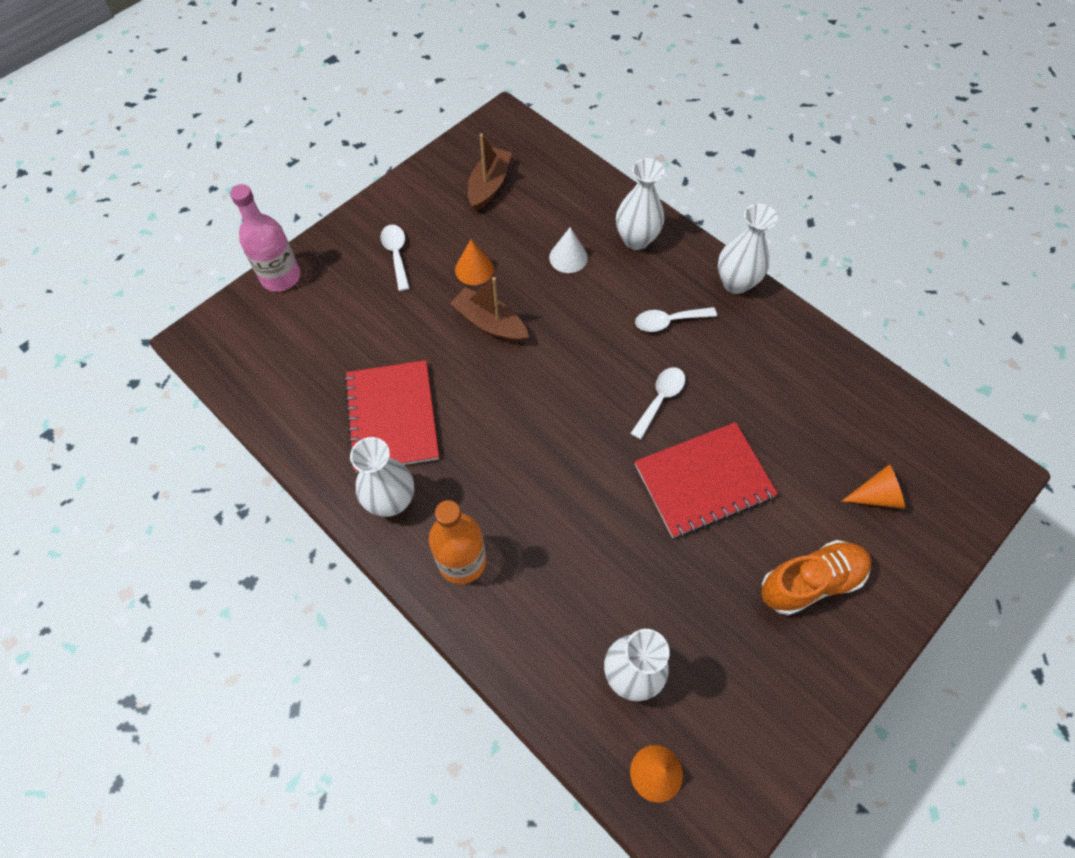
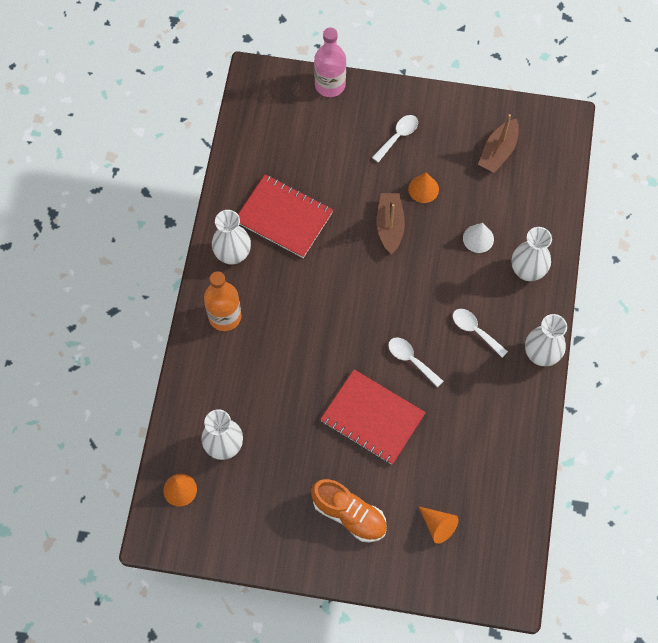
camera: 55 degrees right, 5 degrees up
(392, 417) = (284, 217): red notebook -> red notebook turned 75 degrees clockwise
(489, 185) = (498, 151): brown boat -> brown boat turned 135 degrees clockwise
(660, 399) = (411, 360): white spoon -> white spoon turned 135 degrees counterclockwise

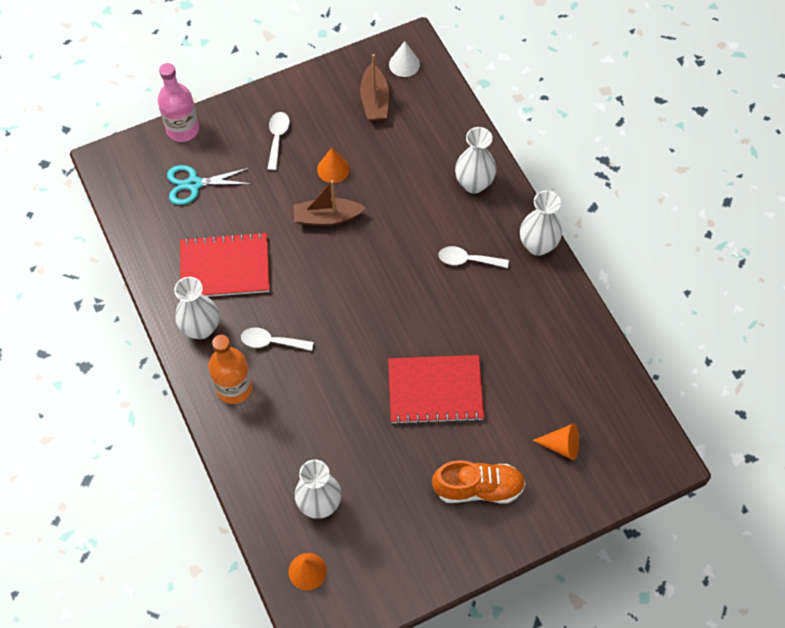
camera: 35 degrees left, 5 degrees down
(307, 135) = (194, 184): none -> turquoise scissors
(390, 226) = (327, 217): brown boat -> brown boat turned 60 degrees counterclockwise
(411, 360) = (431, 319): white spoon -> white spoon (272, 342)
(478, 238) = (412, 182): white cone -> white cone (404, 64)

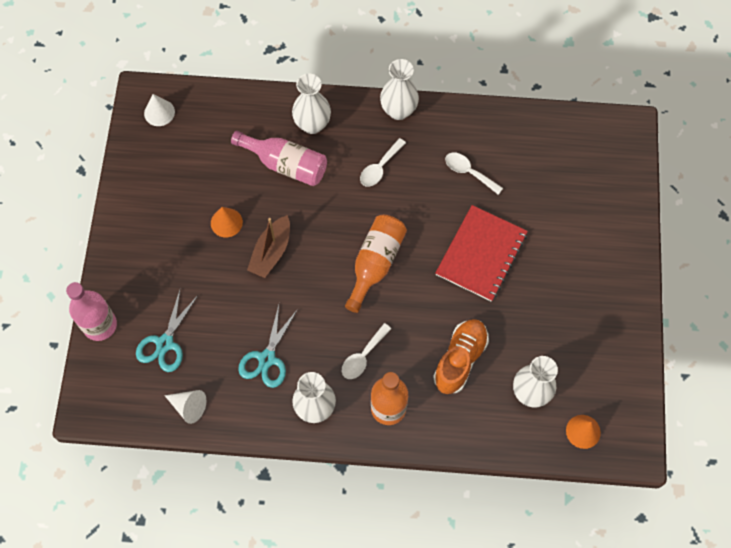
camera: 60 degrees left, 5 degrees up
(148, 232) = (189, 407): none -> white cone
(225, 267) = (267, 358): red notebook -> turquoise scissors
(277, 138) = (164, 251): white spoon -> white spoon (469, 172)
(368, 305) = (375, 264): none -> orange bottle
(374, 100) = (180, 154): brown boat -> none
(419, 184) = (285, 164): none -> pink bottle
(478, 488) = (581, 268): orange shoe -> orange shoe (460, 359)
(561, 445) = (578, 190): orange cone -> none

